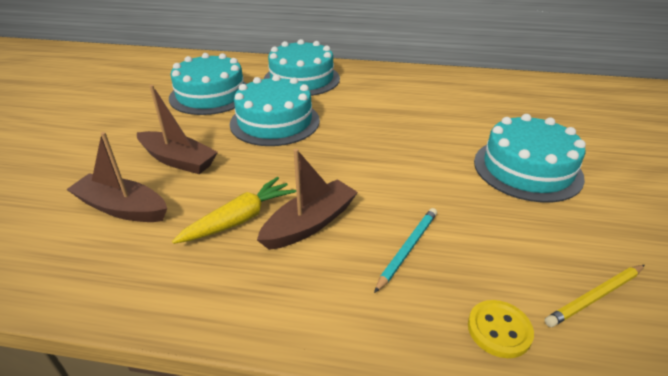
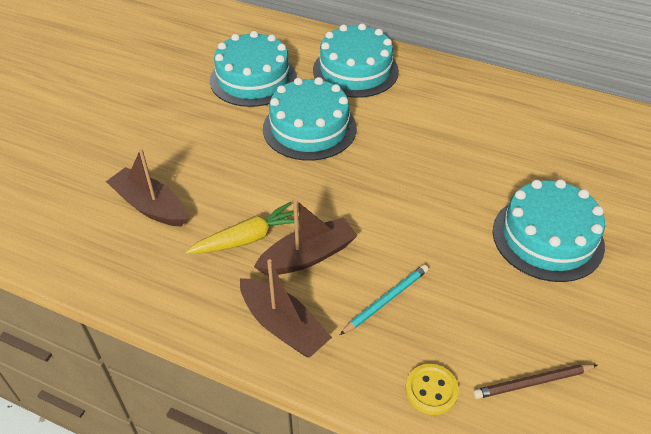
camera: 15 degrees right, 10 degrees up
(178, 160) = (206, 161): brown boat -> brown boat (283, 326)
(595, 297) = (533, 383): yellow pencil -> brown pencil

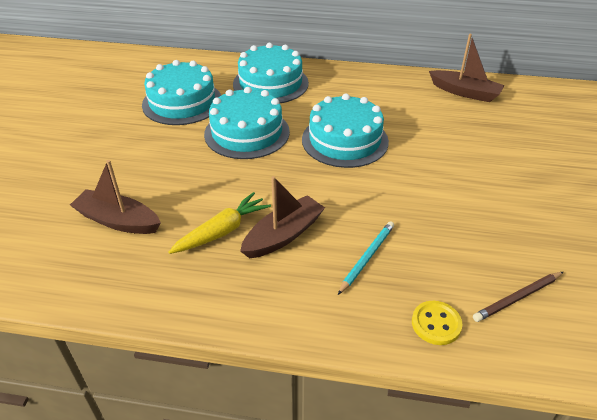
camera: 15 degrees left, 5 degrees down
(283, 326) = (282, 299): brown boat -> brown boat (465, 92)
(547, 238) = (480, 182): turquoise cake -> turquoise cake (345, 140)

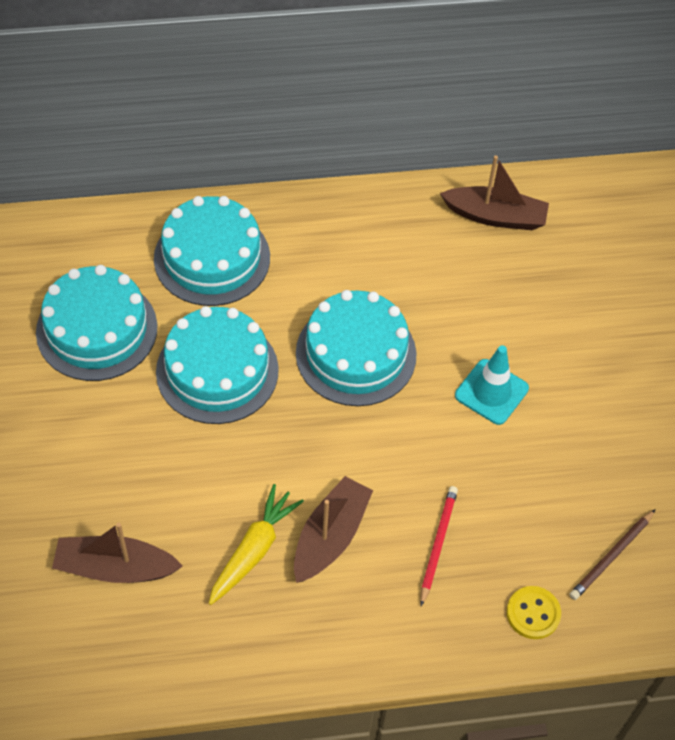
camera: 20 degrees left, 15 degrees up
(366, 258) = (437, 544): turquoise pencil -> red pencil
(438, 176) = (491, 392): none -> turquoise traffic cone

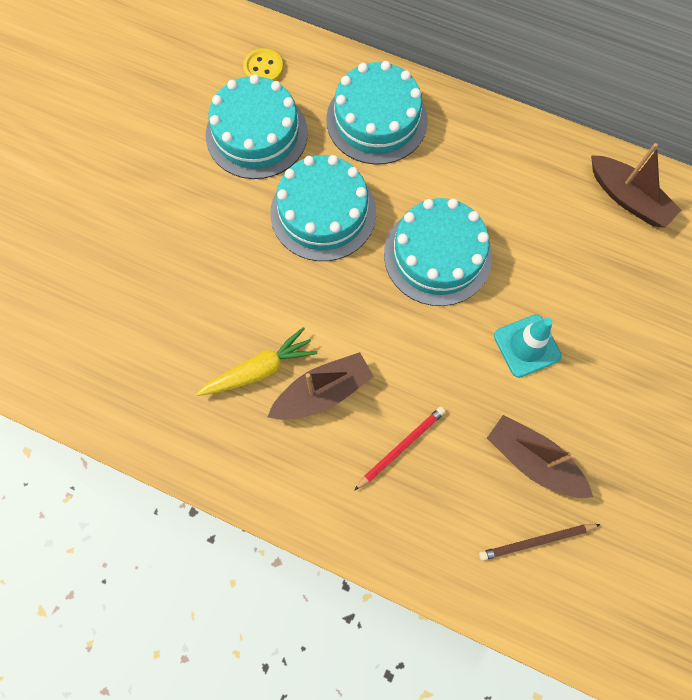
camera: 35 degrees right, 15 degrees up
(115, 568) = (153, 326): brown boat -> brown boat (533, 460)
(533, 613) = (440, 549): yellow button -> yellow button (263, 68)

